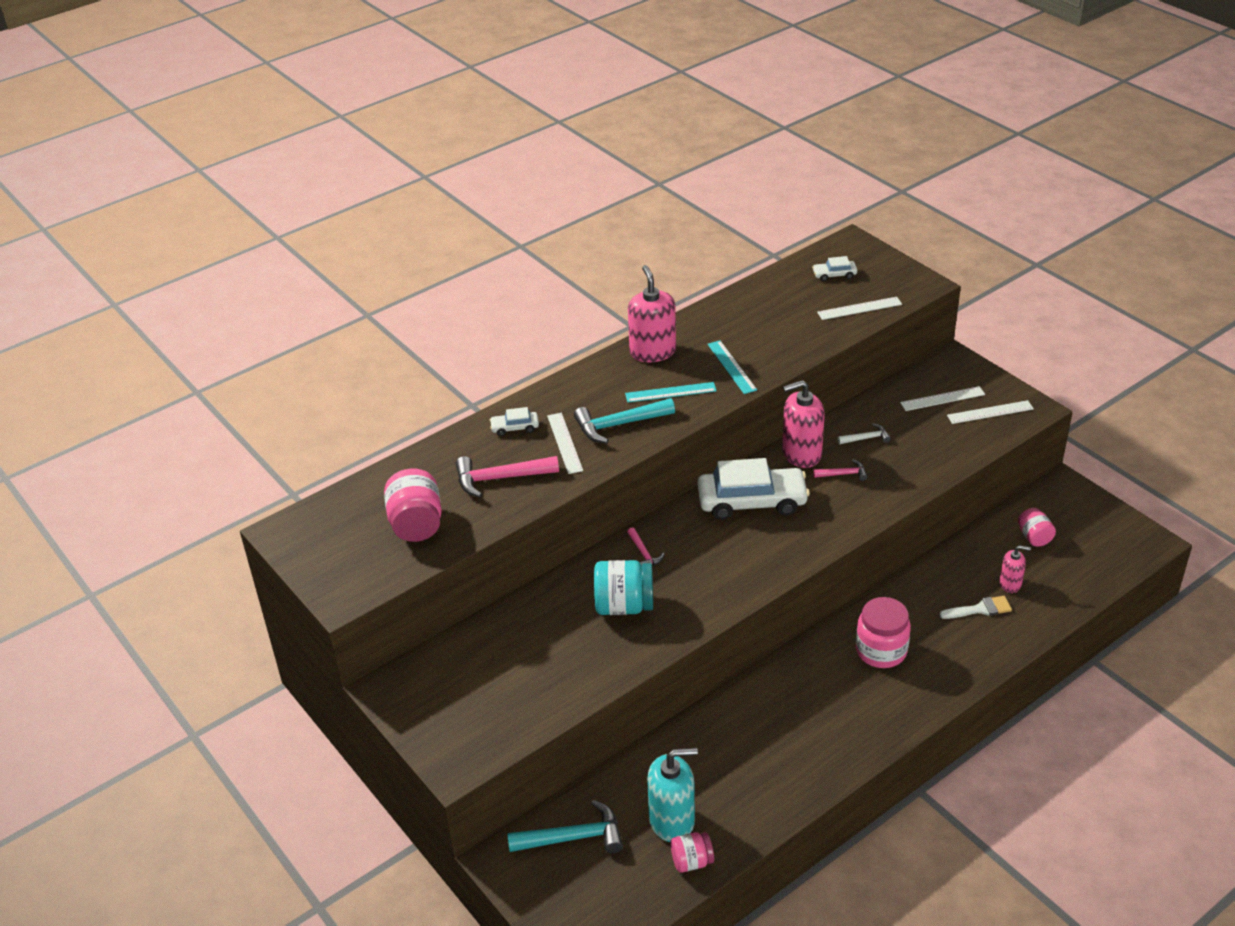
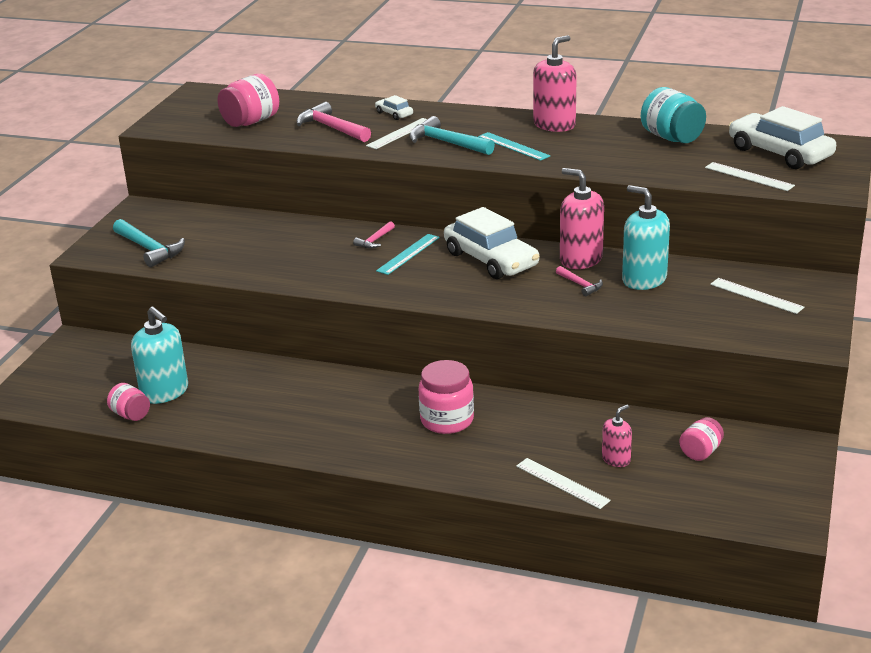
camera: 55 degrees right, 10 degrees down
(573, 837) = (115, 359): turquoise hammer -> turquoise hammer (149, 249)
(624, 606) = (308, 253): turquoise jar -> turquoise jar (671, 137)
(732, 367) = (581, 156): turquoise ruler -> turquoise ruler (408, 254)
(834, 275) = (780, 153): white car -> white car, size x2.26
(866, 438) = (644, 279): white hammer -> turquoise soap dispenser
(980, 609) = (561, 454): white brush -> none
(990, 412) = (774, 324): white ruler -> white ruler (562, 483)
(1010, 584) = (616, 459): pink soap dispenser -> pink soap dispenser turned 105 degrees counterclockwise

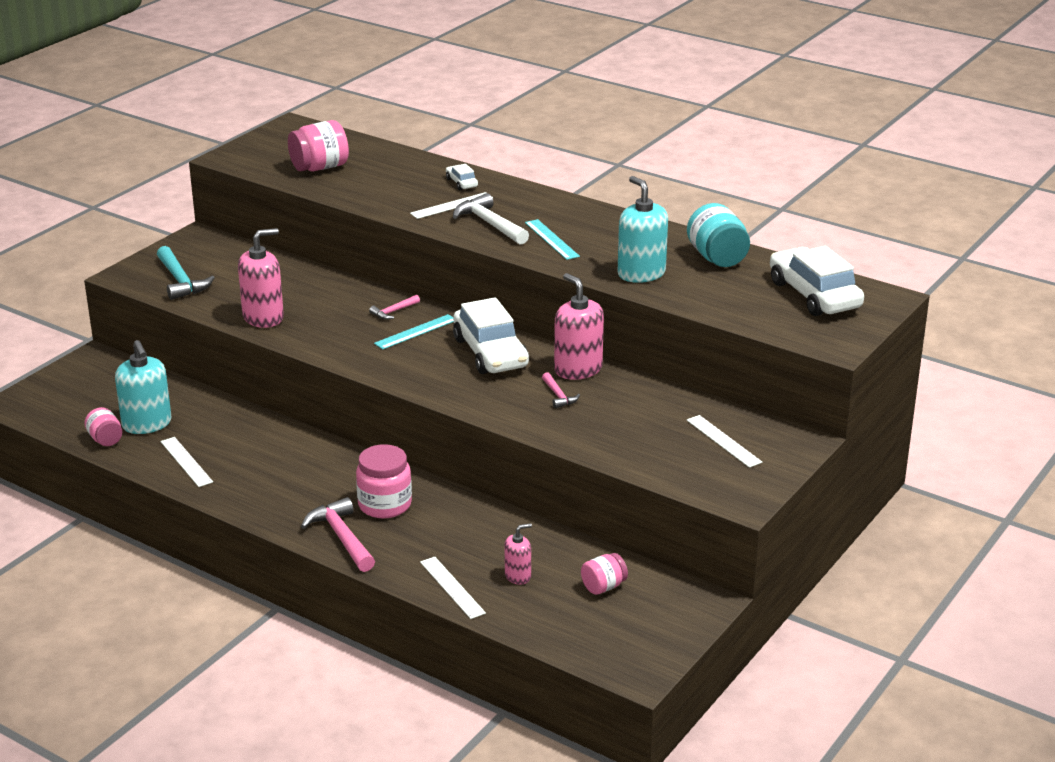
camera: 15 degrees right, 0 degrees up
(331, 128) = (391, 188): pink hammer -> pink hammer (341, 537)
(446, 143) = (489, 224): turquoise hammer -> white hammer
(554, 125) = (610, 223): pink soap dispenser -> pink soap dispenser (263, 317)
(644, 279) = (624, 402): turquoise soap dispenser -> turquoise soap dispenser (641, 273)
(749, 176) = (760, 315): white ruler -> white ruler (186, 461)

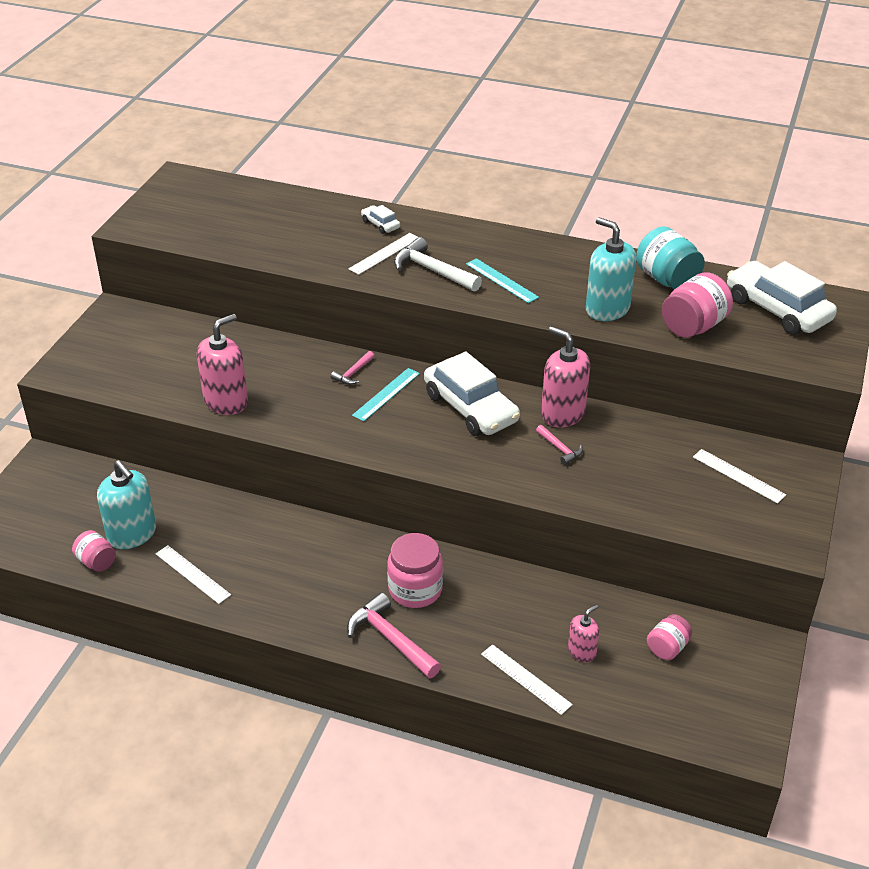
camera: 15 degrees left, 10 degrees up
(181, 281) = (121, 369): turquoise hammer -> none
(320, 167) = (230, 225): pink jar -> pink jar (693, 326)

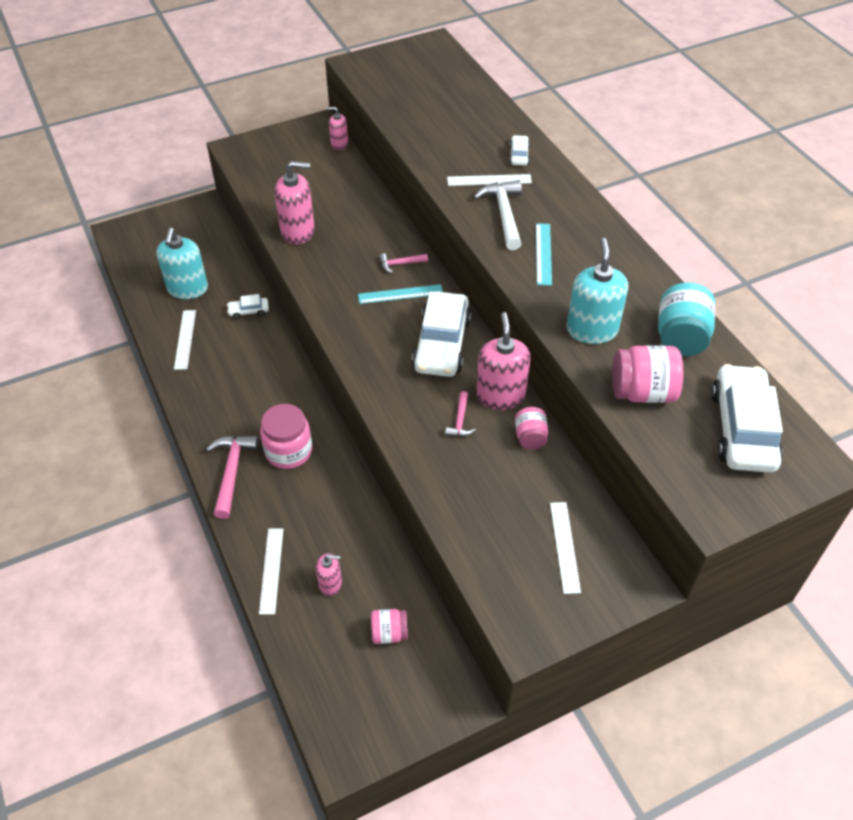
camera: 45 degrees right, 10 degrees up
(96, 562) = (149, 293): pink jar -> pink jar (530, 437)
(158, 315) = (339, 144): none -> pink soap dispenser
(221, 513) = (249, 311): none -> white car

